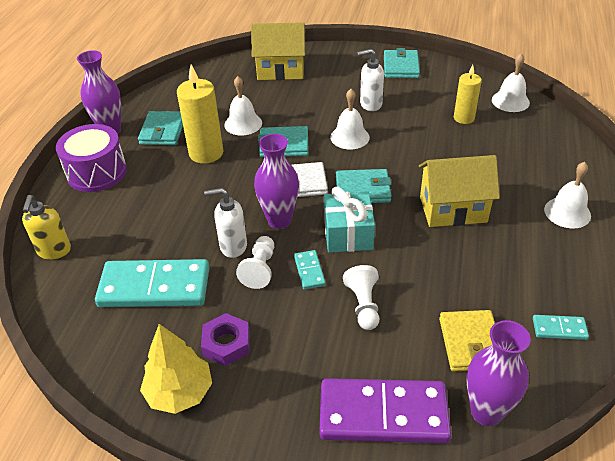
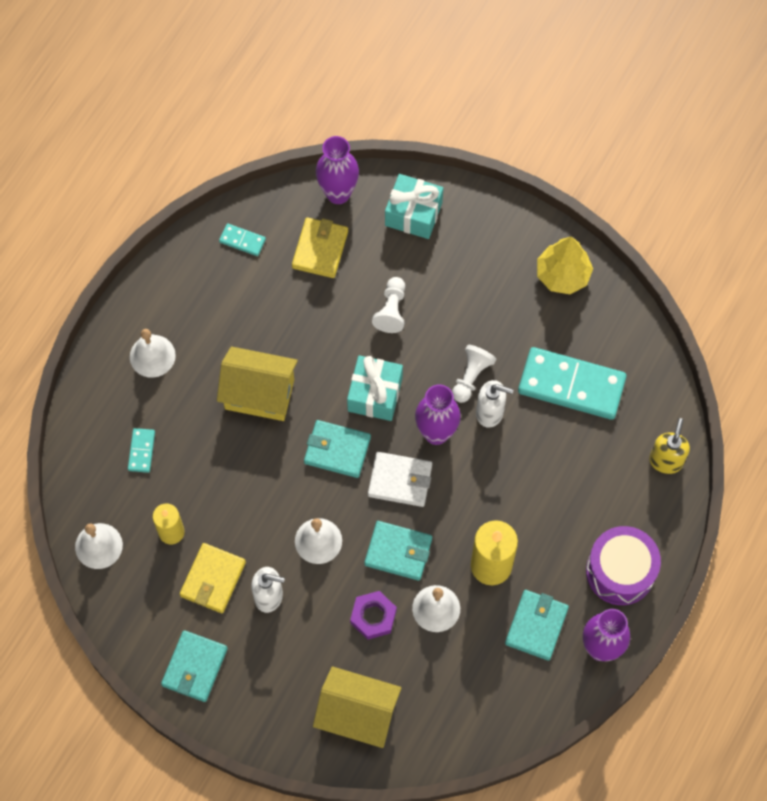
camera: 165 degrees left, 25 degrees up
(226, 343) = (517, 307): purple nut -> purple nut (373, 616)
(309, 271) = (426, 361): turquoise domino -> turquoise domino (141, 451)
(383, 414) = (413, 214): purple domino -> turquoise gift
(416, 103) = (213, 579): none -> yellow wallet

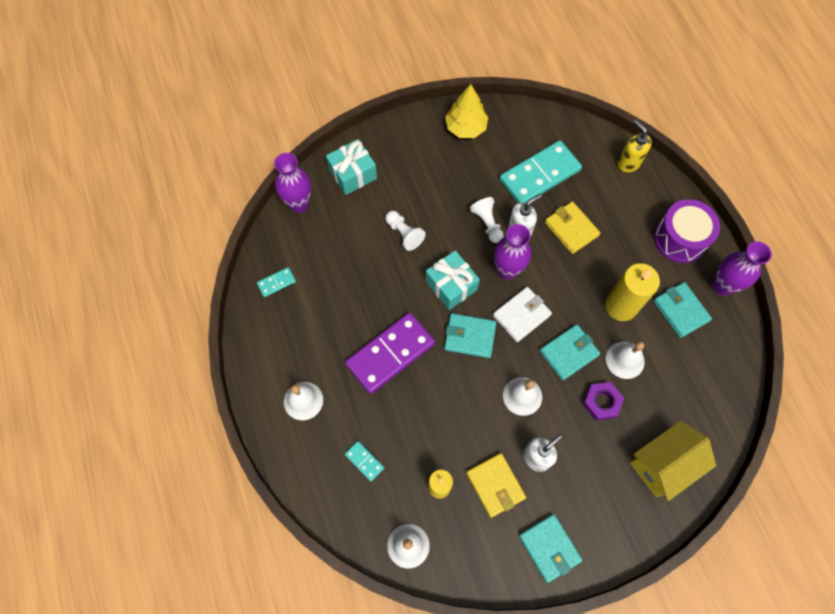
camera: 50 degrees left, 0 degrees up
(259, 394) = (390, 353): yellow house -> purple domino
(320, 249) = (326, 242): yellow wallet -> yellow wallet (571, 229)
(337, 450) = (470, 336): turquoise wallet -> turquoise wallet turned 45 degrees clockwise

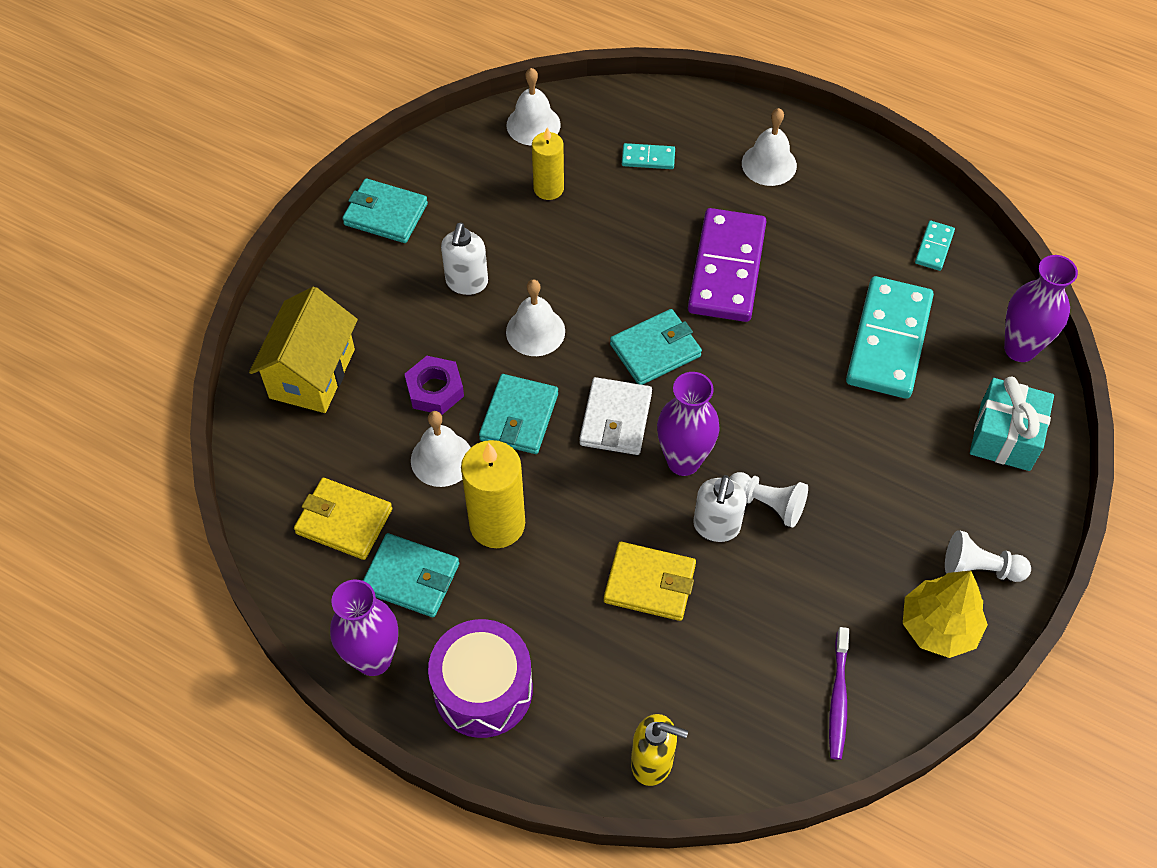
camera: 140 degrees right, 10 degrees down
(404, 234) = (856, 410): white pawn -> white pawn (980, 568)
(451, 285) = (734, 391): turquoise gift -> none
(495, 485) = (490, 228): yellow wallet -> yellow wallet (344, 521)
(532, 132) = (838, 698): none -> purple toothbrush
(539, 175) = (764, 633): turquoise domino -> turquoise domino (888, 340)

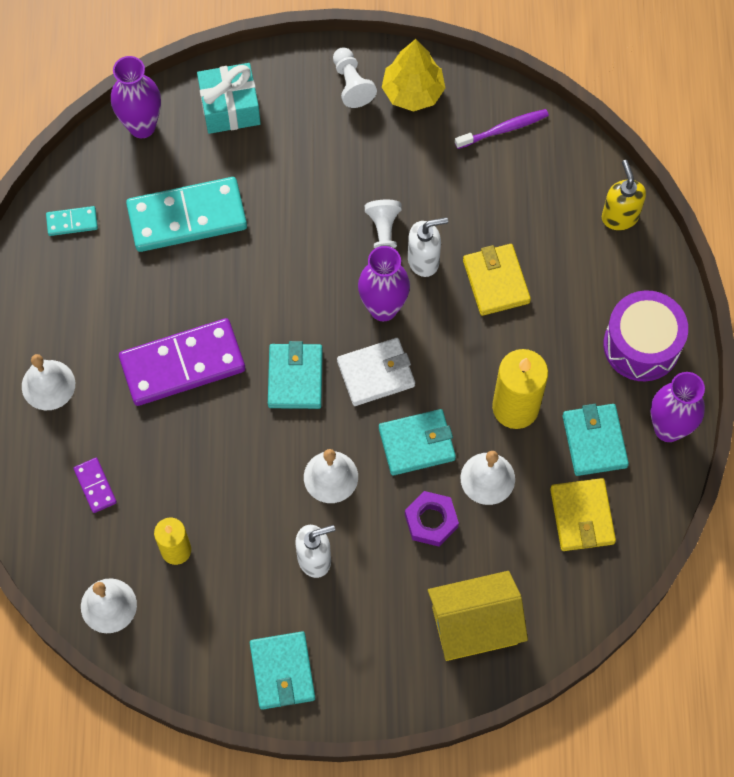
camera: 120 degrees left, 10 degrees up
(648, 158) = (95, 486): turquoise domino -> purple domino
(655, 350) = (295, 378): turquoise wallet -> turquoise wallet turned 60 degrees clockwise

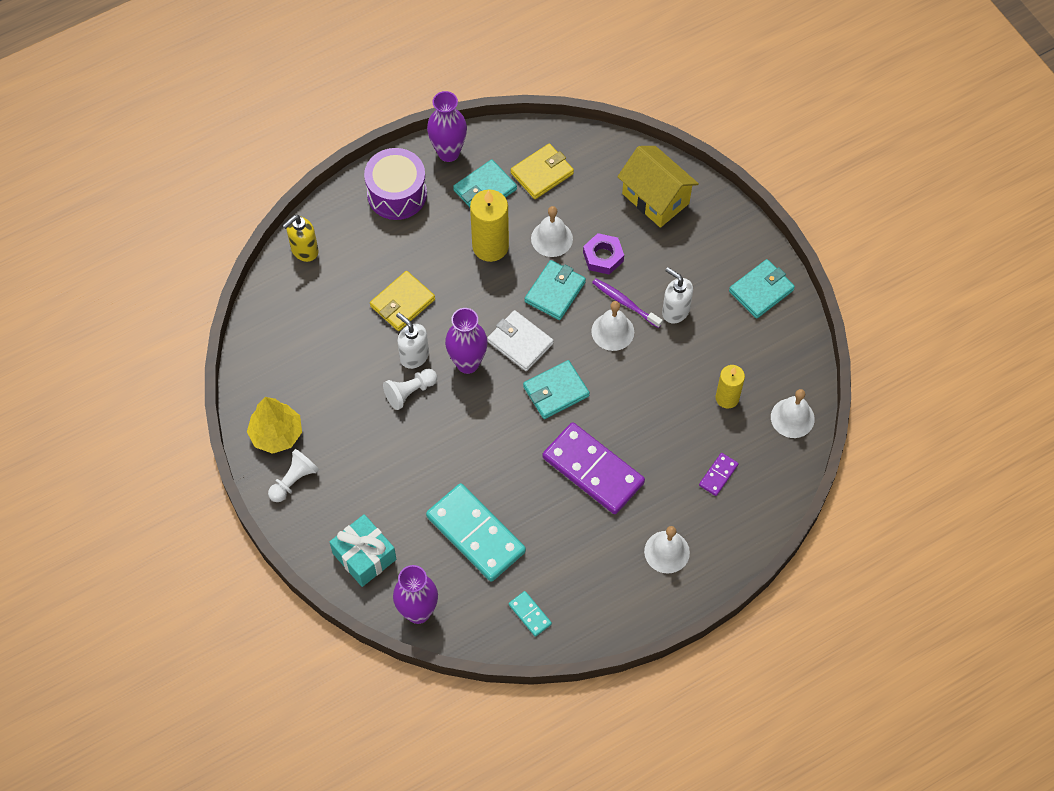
camera: 120 degrees left, 5 degrees down
(417, 444) = (555, 292): turquoise wallet -> turquoise wallet turned 75 degrees clockwise
(503, 129) = (274, 357): purple toothbrush -> purple toothbrush (625, 303)

